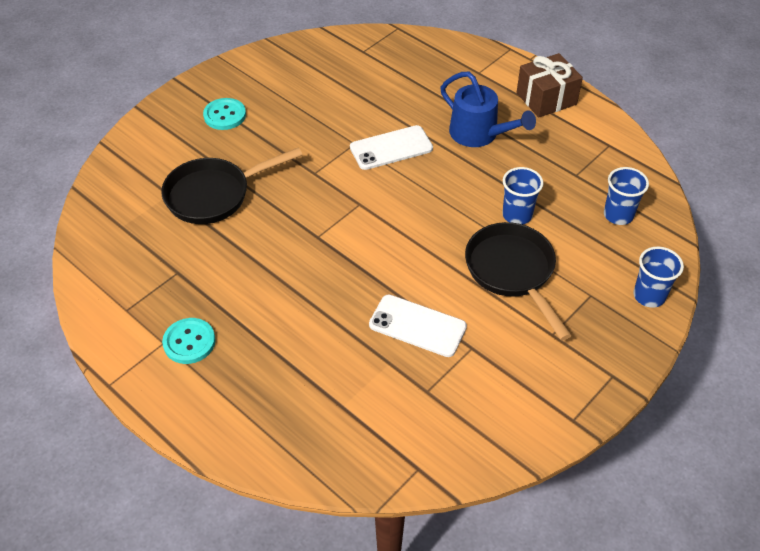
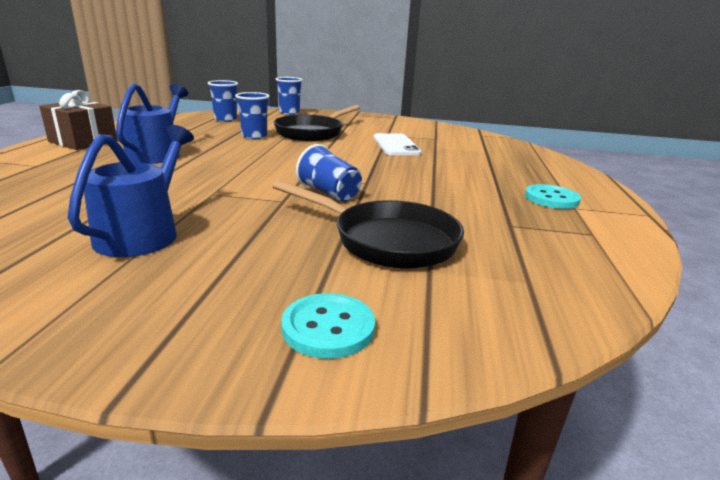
camera: 125 degrees left, 25 degrees down
(225, 115) = (216, 287): turquoise button -> turquoise button (328, 327)
(308, 103) = (143, 233): none -> blue watering can
(310, 203) = (329, 193): none -> blue cup
(391, 148) = (207, 178): white phone -> none

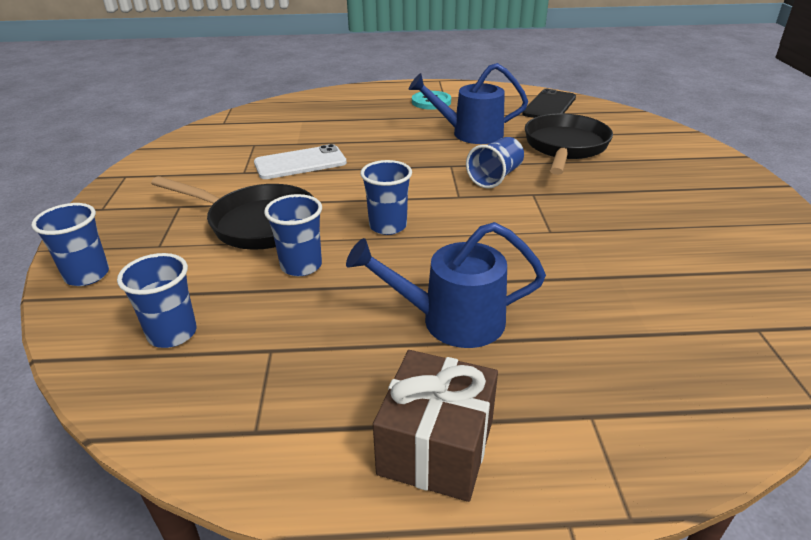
camera: 100 degrees left, 10 degrees up
(143, 233) = (660, 235): blue watering can -> blue watering can (470, 133)
(278, 154) = (388, 226): none -> blue cup
(328, 327) = (677, 152): turquoise button -> none
(557, 268) = (549, 106): none -> black phone

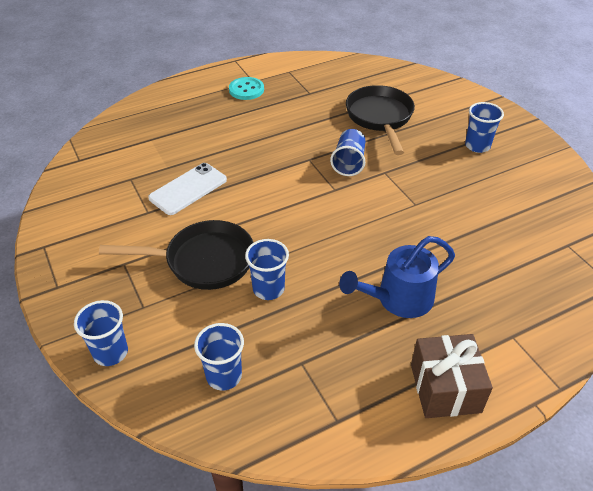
camera: 25 degrees left, 10 degrees up
(388, 226) = (304, 233): blue cup -> blue cup (477, 146)
(470, 133) = (302, 120): blue watering can -> none
(549, 106) = (343, 73): black phone -> none

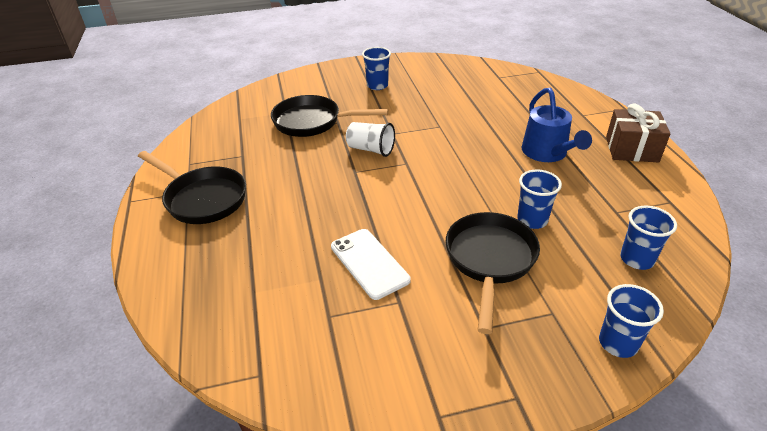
camera: 75 degrees left, 5 degrees down
(246, 90) = (202, 198): turquoise button -> black pan
(349, 162) = (371, 149): blue cup -> white cup

